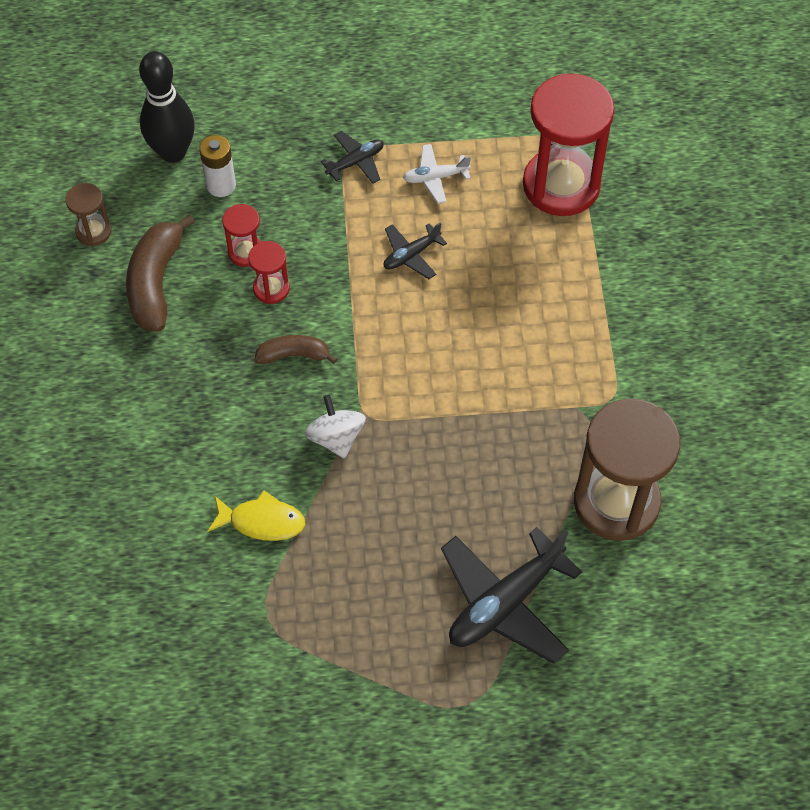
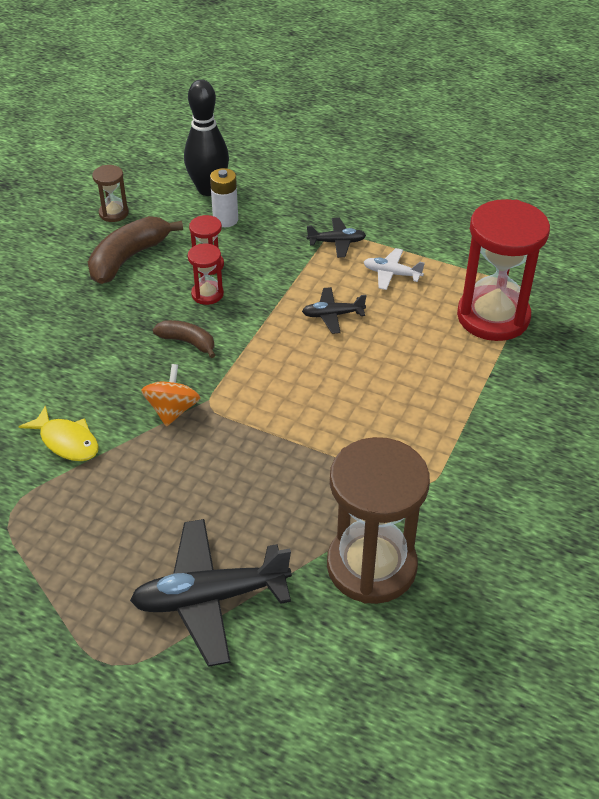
camera: 30 degrees right, 15 degrees down
(336, 437) = (172, 410): white spinning top -> orange spinning top

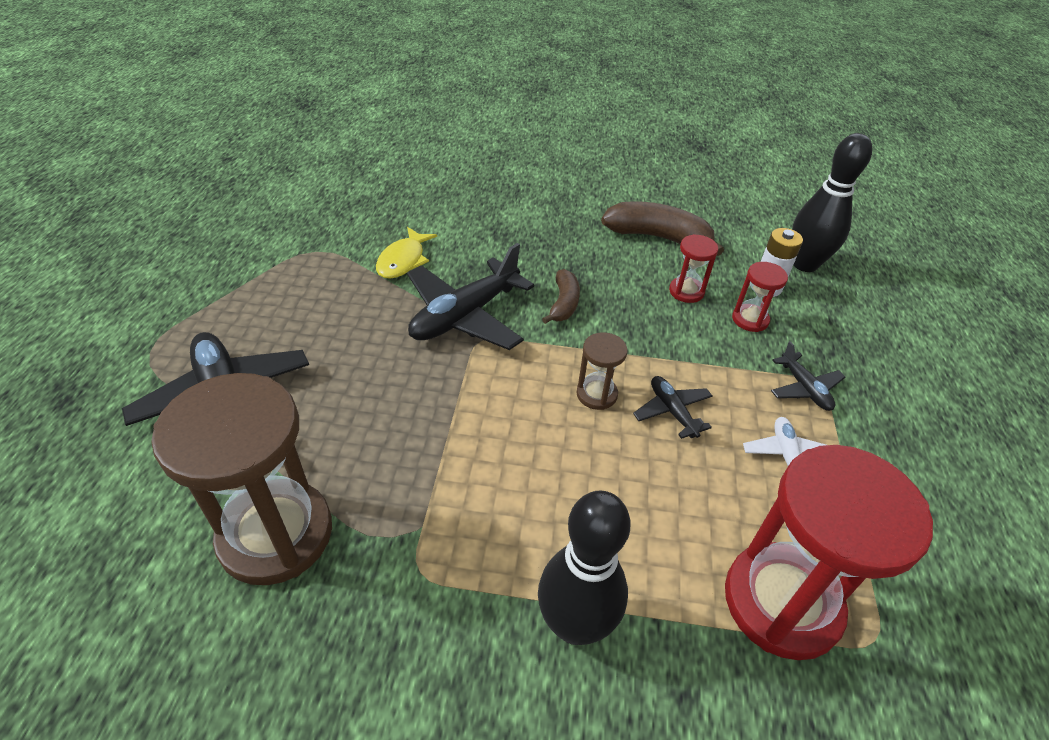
camera: 70 degrees right, 0 degrees up
(114, 213) = (714, 213): brown hourglass -> brown hourglass (596, 394)
(172, 410) = (465, 316): orange spinning top -> black plane
(207, 294) = (642, 301): red hourglass -> red hourglass (750, 319)
(485, 412) = (575, 624): none -> black bowling pin

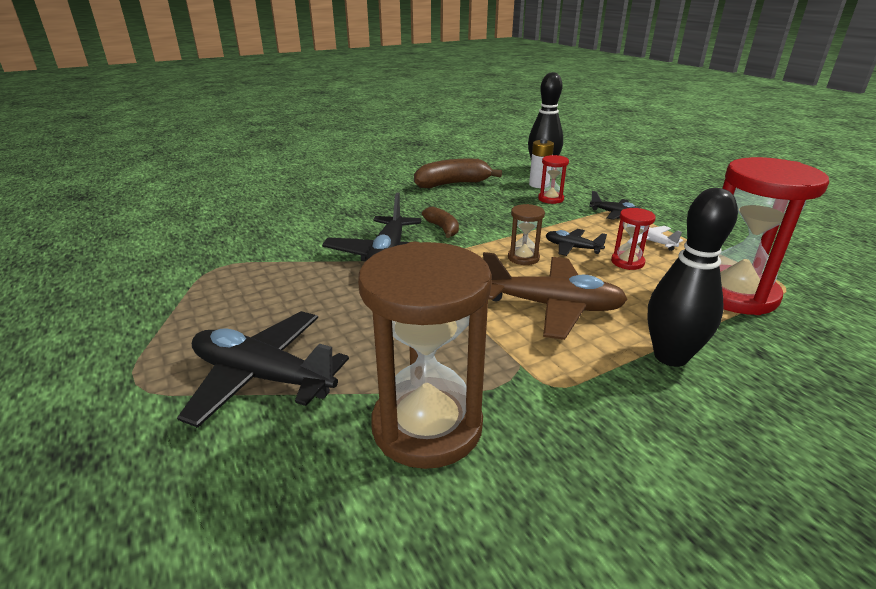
camera: 35 degrees left, 15 degrees down
(403, 260) = (300, 247): yellow fish -> none
(540, 479) = (552, 306): none -> brown plane
(686, 291) = (502, 200): red hourglass -> red hourglass (627, 262)

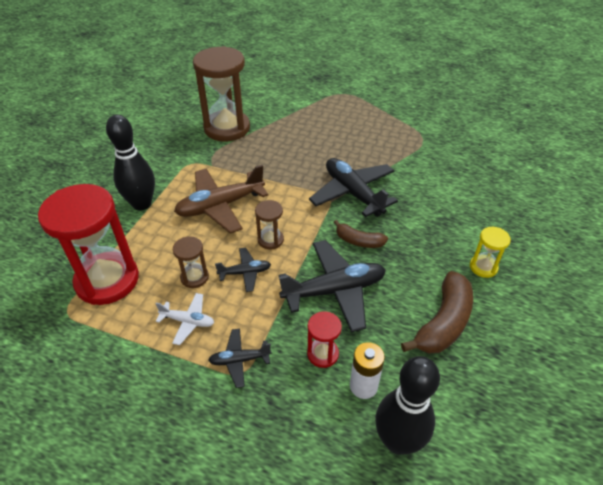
camera: 140 degrees right, 15 degrees up
(263, 377) = (306, 114): black plane -> black plane (334, 291)
(380, 189) = (483, 267): none -> yellow hourglass
(627, 262) = (194, 277): red hourglass -> brown hourglass

